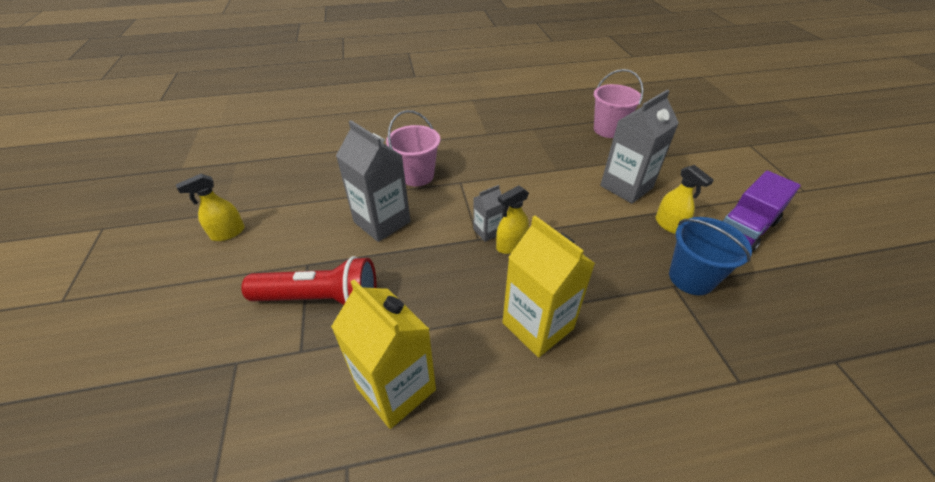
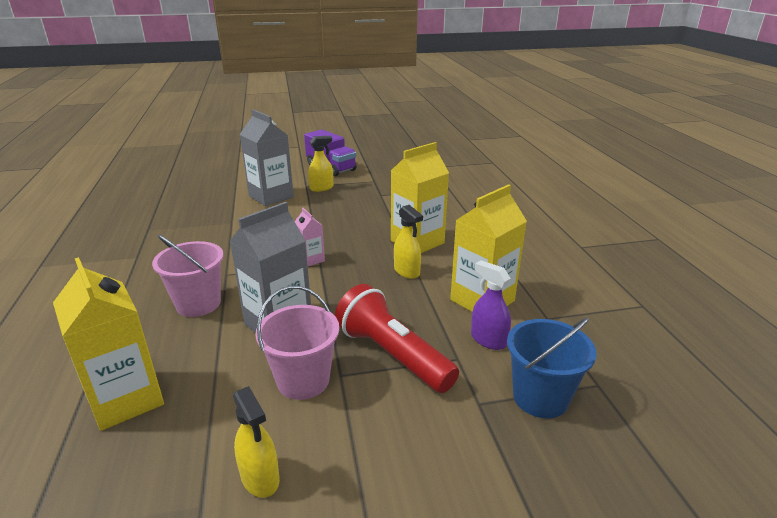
camera: 90 degrees left, 15 degrees down
(318, 168) = (126, 399): none -> yellow carton
(321, 298) = (392, 355): red flashlight -> red flashlight turned 45 degrees counterclockwise
(321, 384) = (488, 340): none -> purple spray bottle
(487, 231) = (311, 259): grey carton -> pink carton
(511, 245) = (332, 249): yellow spray bottle -> yellow spray bottle (407, 271)
(608, 130) = (180, 194): pink bucket -> pink bucket (303, 380)
(691, 278) = (374, 189): blue bucket -> blue bucket (540, 397)

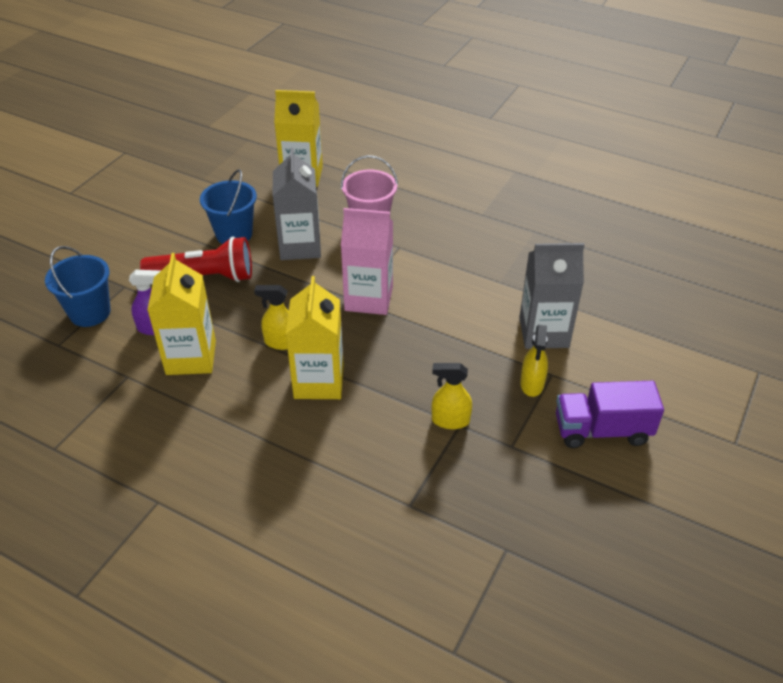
camera: 130 degrees right, 15 degrees up
(260, 478) = (192, 197): yellow spray bottle -> yellow spray bottle (450, 420)
(303, 380) = (234, 234): pink bucket -> blue bucket
(311, 259) = (369, 298): pink carton -> pink carton, size x1.97

